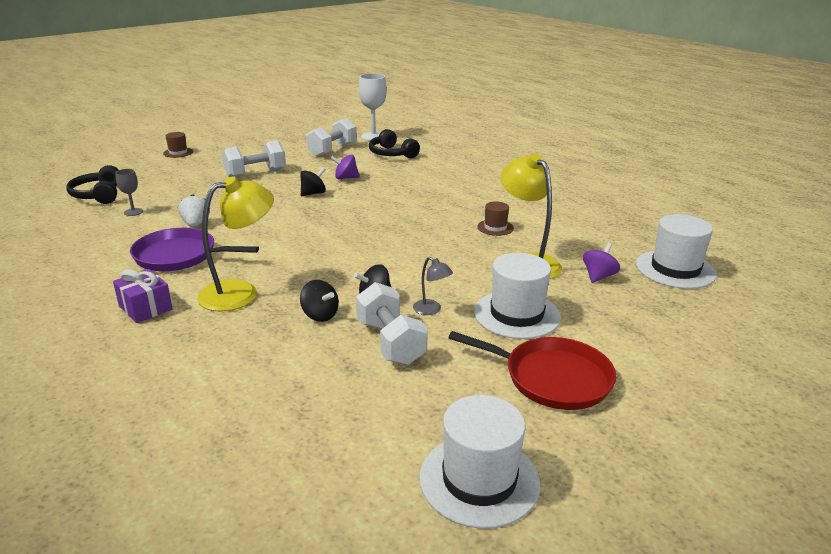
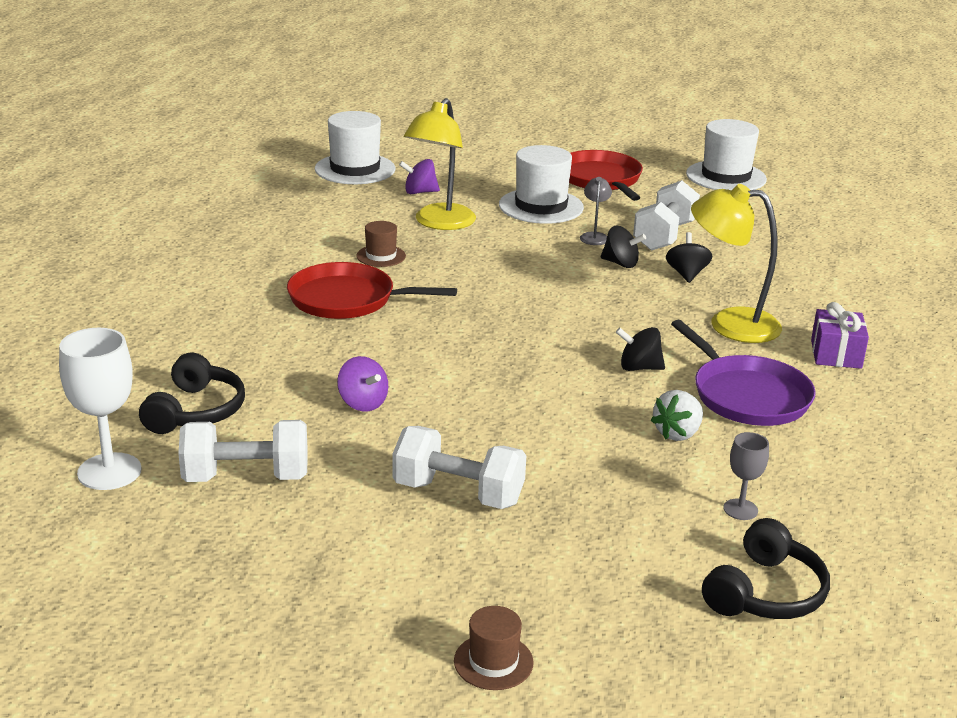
camera: 130 degrees left, 0 degrees up
(313, 193) = (456, 401): black spinning top -> black spinning top (639, 368)
(449, 203) = (347, 299): none -> red pan

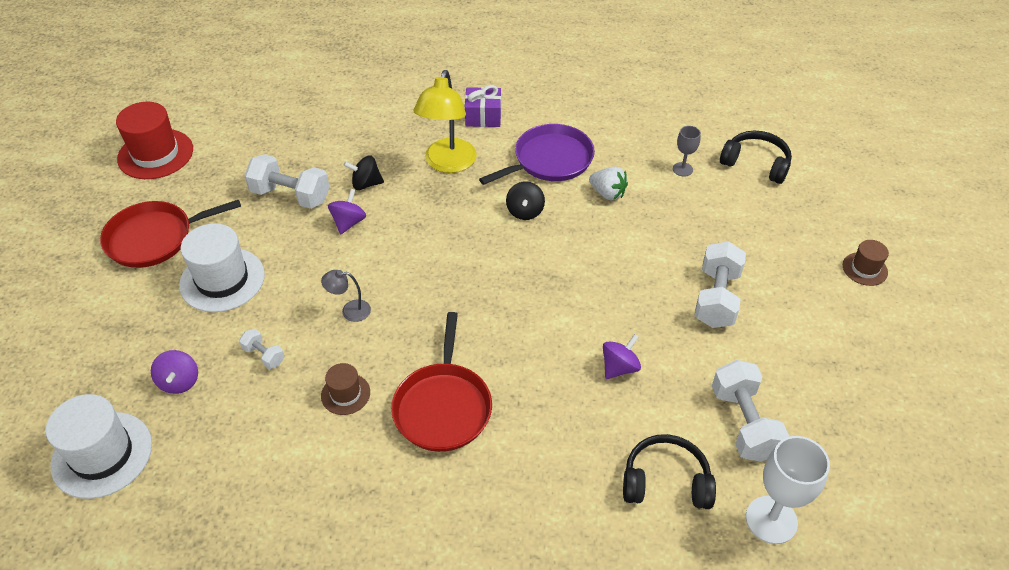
camera: 95 degrees left, 20 degrees up
(440, 223) = (264, 355): yellow lamp -> white dumbbell
(594, 236) = (293, 240): grey lamp -> grey lamp (350, 311)
(620, 263) = (348, 222): black spinning top -> purple spinning top
(726, 176) = (155, 154): white hat -> red hat

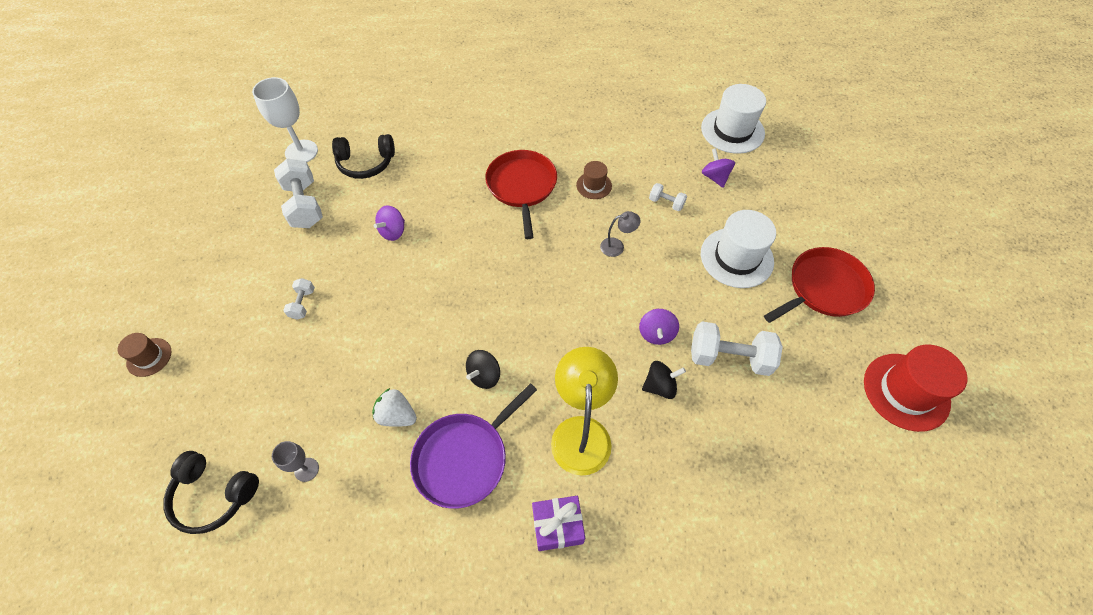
camera: 170 degrees right, 10 degrees up
(525, 211) = (484, 375): black spinning top -> black spinning top turned 135 degrees counterclockwise
(716, 298) = (303, 304): white dumbbell -> white dumbbell, size x0.51

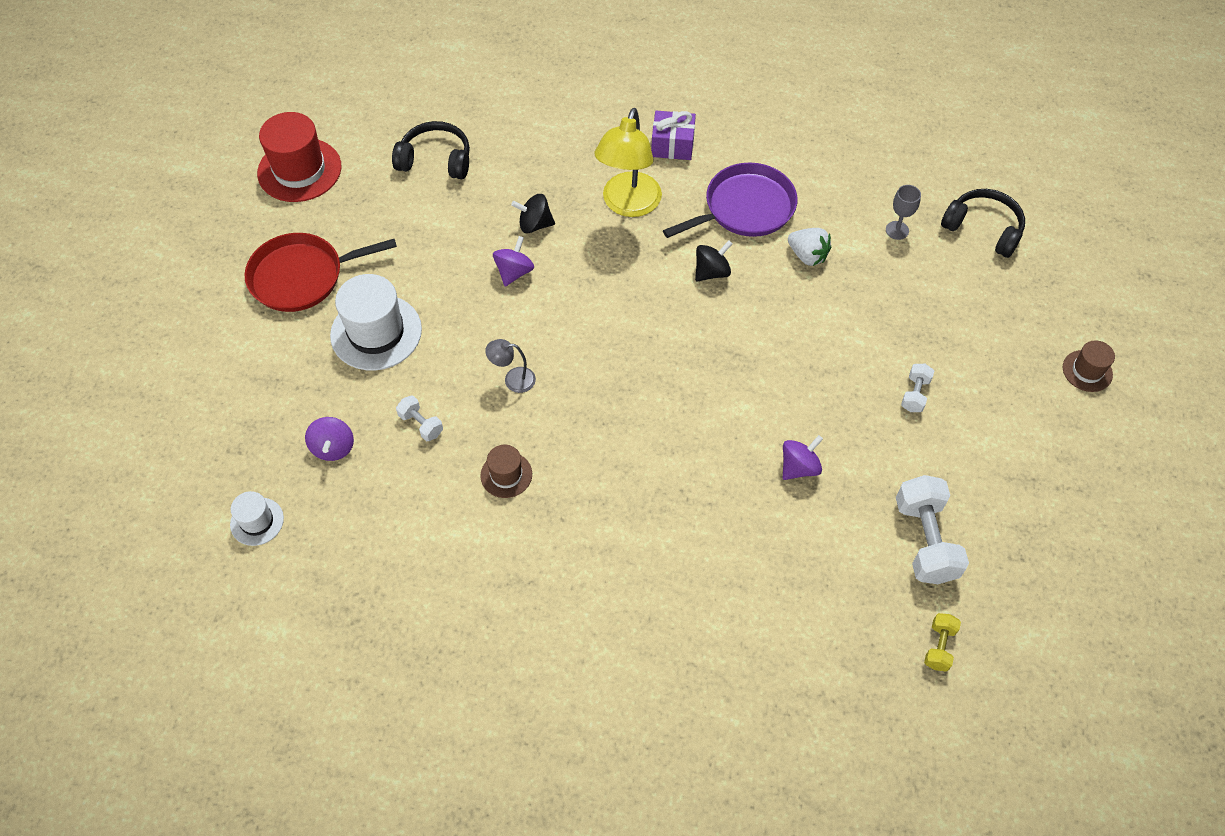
camera: 165 degrees left, 0 degrees up
(301, 152) = (939, 647): white goblet -> yellow dumbbell
(366, 163) = (834, 597): black headphones -> black headphones (436, 160)
(522, 187) = (608, 497): red pan -> none
(729, 357) = (450, 234): white dumbbell -> none
(732, 131) = (257, 521): white hat -> white hat, size x0.53

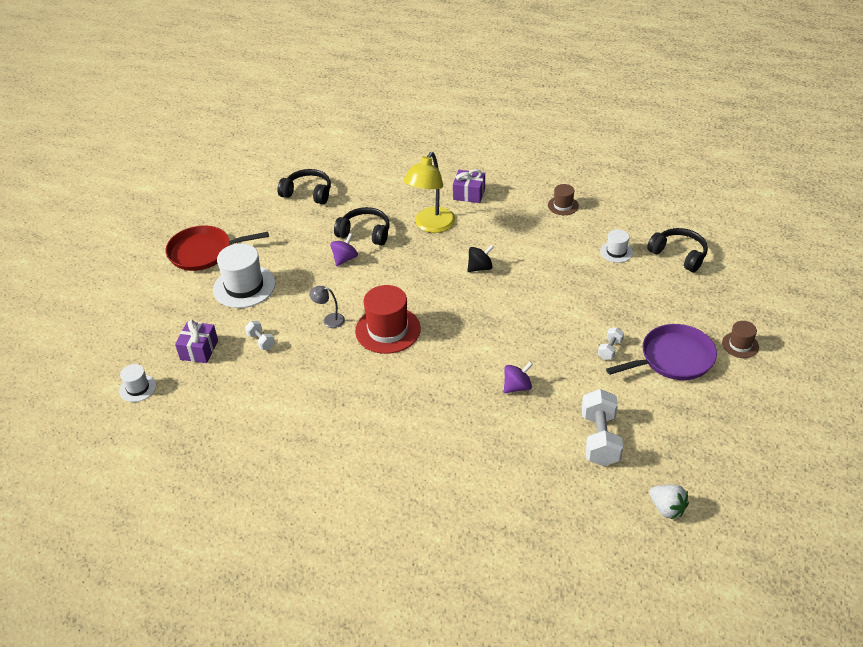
camera: 10 degrees right, 15 degrees down
(299, 170) = (217, 193): red hat -> red hat (388, 330)
(333, 447) = (199, 350): purple spinning top -> purple gift
(506, 475) = (311, 375): brown hat -> brown hat (563, 205)
(535, 224) = (365, 233): black spinning top -> black headphones
(745, 208) = (511, 232): purple pan -> purple pan (673, 358)
(807, 256) = (549, 262): white strawberry -> white strawberry (667, 508)
(897, 230) = (616, 252): grey goblet -> white hat
(939, 647) = (597, 506): yellow dumbbell -> none

